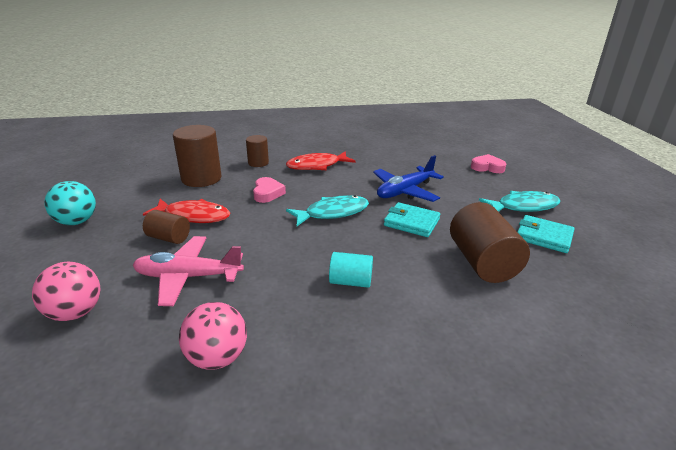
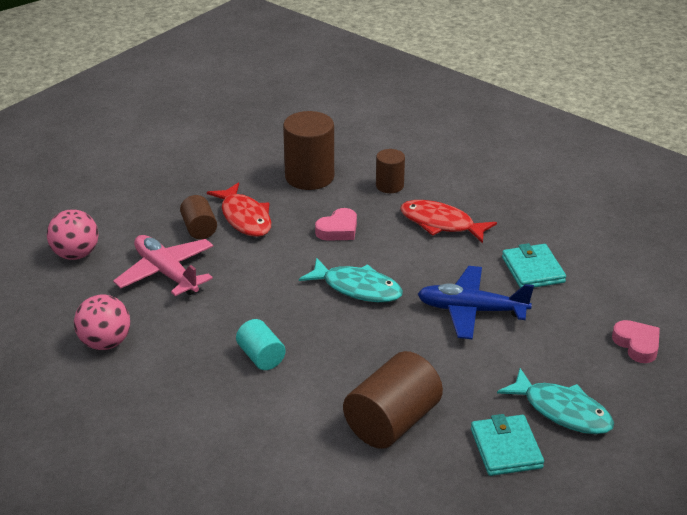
camera: 50 degrees right, 5 degrees up
(77, 222) = (162, 171): turquoise ball -> none
(411, 222) = (408, 345): turquoise wallet -> turquoise wallet (533, 270)

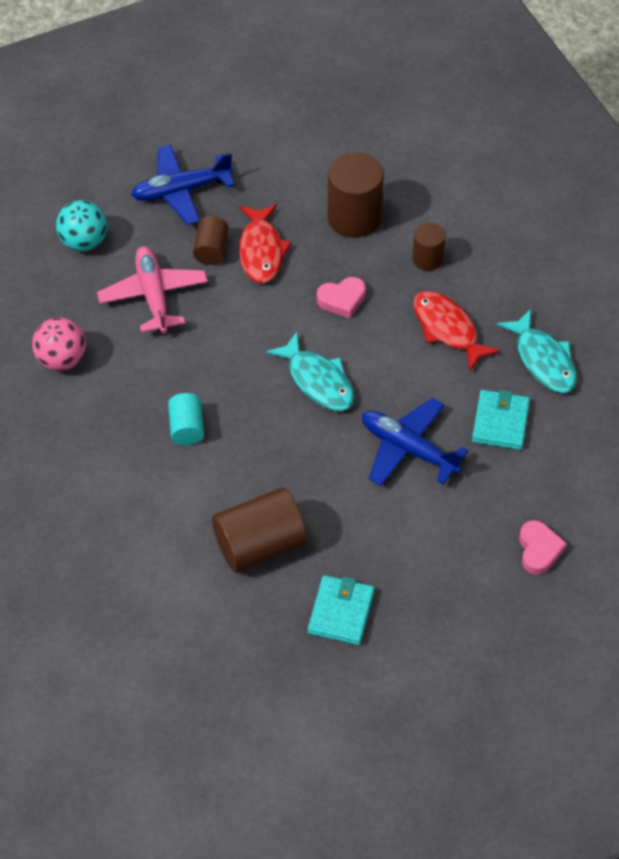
camera: 25 degrees right, 20 degrees up
(76, 254) = (84, 242): pink ball -> turquoise ball
(146, 198) = (181, 191): none -> blue plane
(562, 411) = (417, 594): turquoise fish -> turquoise fish (543, 360)

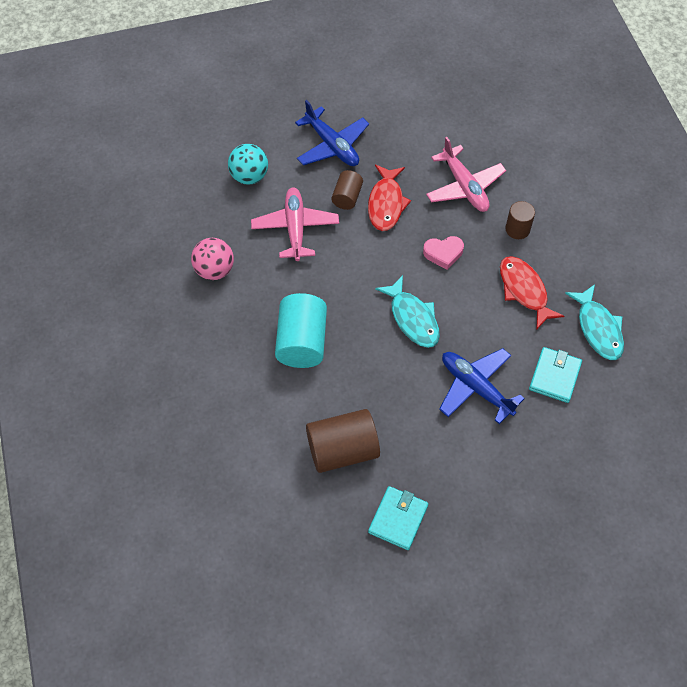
camera: 10 degrees right, 5 degrees up
(181, 191) = (332, 145): blue plane -> blue plane turned 120 degrees counterclockwise
(187, 428) = (302, 342): turquoise cylinder -> turquoise cylinder, size x1.78
(354, 217) = (464, 186): brown cylinder -> pink plane
(539, 550) = (569, 492): pink heart -> none

